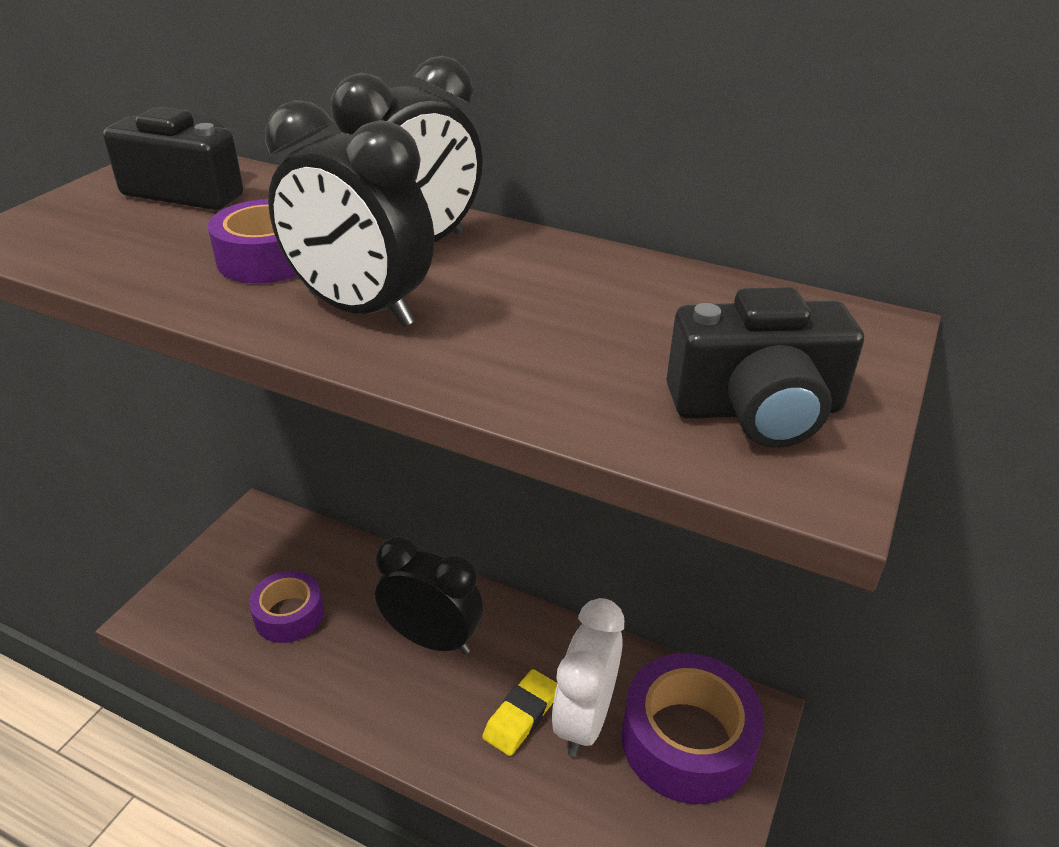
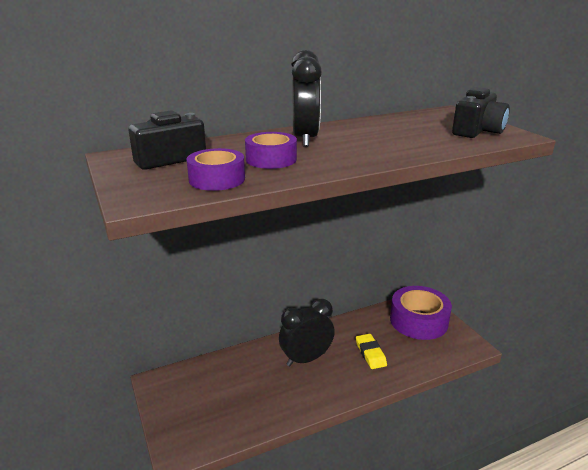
camera: 50 degrees left, 10 degrees down
(289, 615) = (239, 397): purple tape -> purple tape (217, 179)
(360, 309) = (342, 155): black clock -> none
(584, 719) = (387, 339): white clock -> none

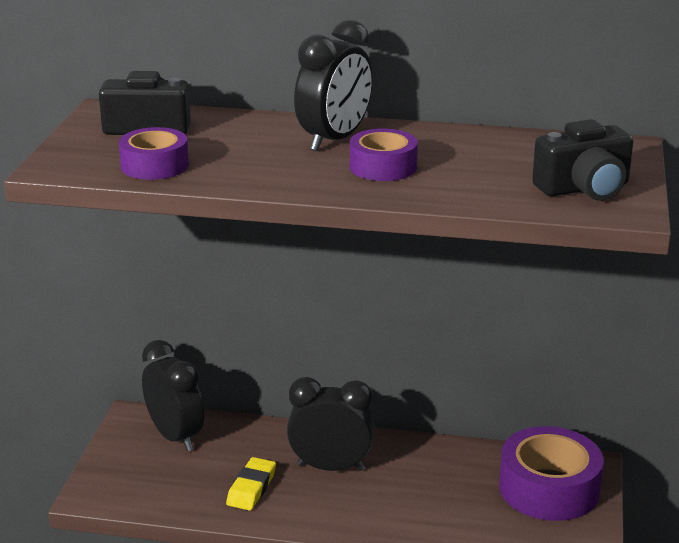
camera: 35 degrees right, 0 degrees up
(196, 382) = (175, 436): none -> black clock
(271, 159) = (247, 157): purple tape -> purple tape (383, 167)
(370, 353) = (423, 497): yellow eraser -> yellow eraser (251, 488)

